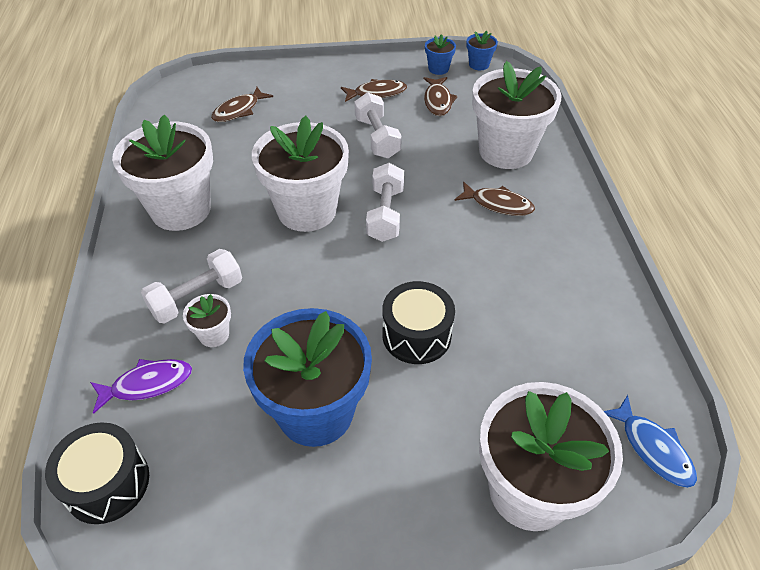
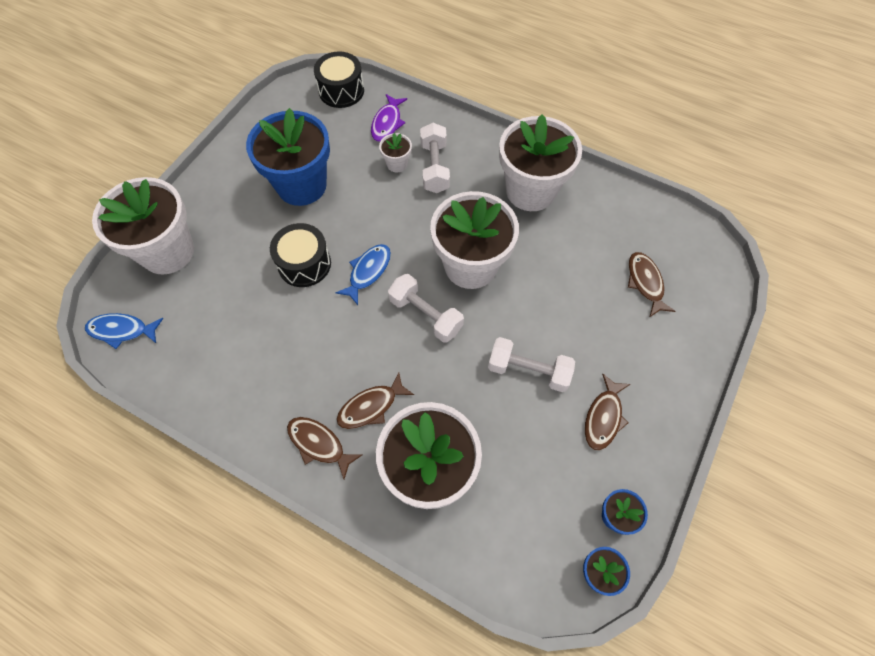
camera: 125 degrees right, 15 degrees up
(378, 277) = (368, 272): none -> blue fish
(438, 101) = (552, 468): brown fish -> brown fish (319, 444)

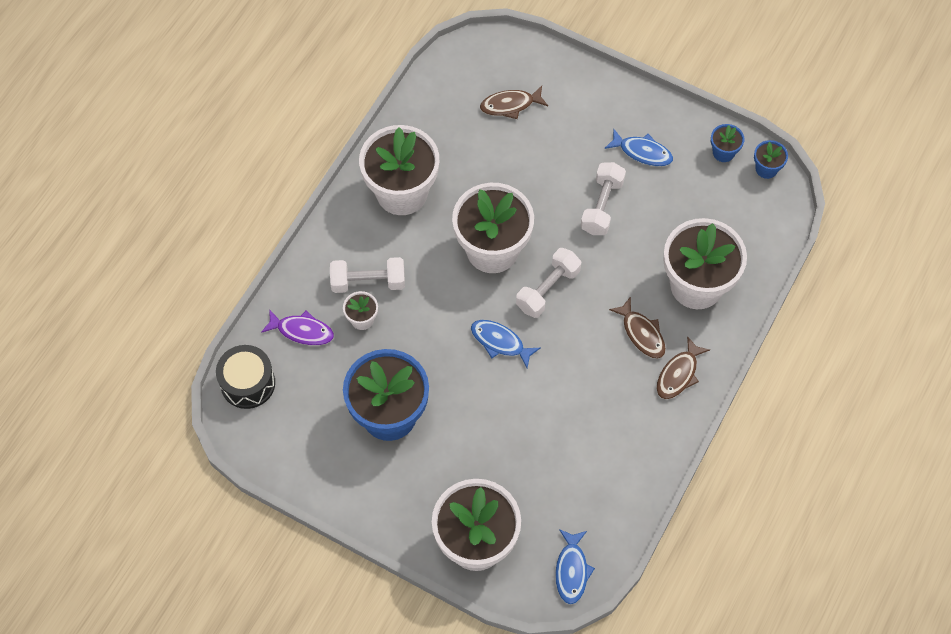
camera: 90 degrees left, 0 degrees up
(304, 264) = (491, 403): black drum -> none
(603, 417) = (642, 152): brown fish -> blue fish

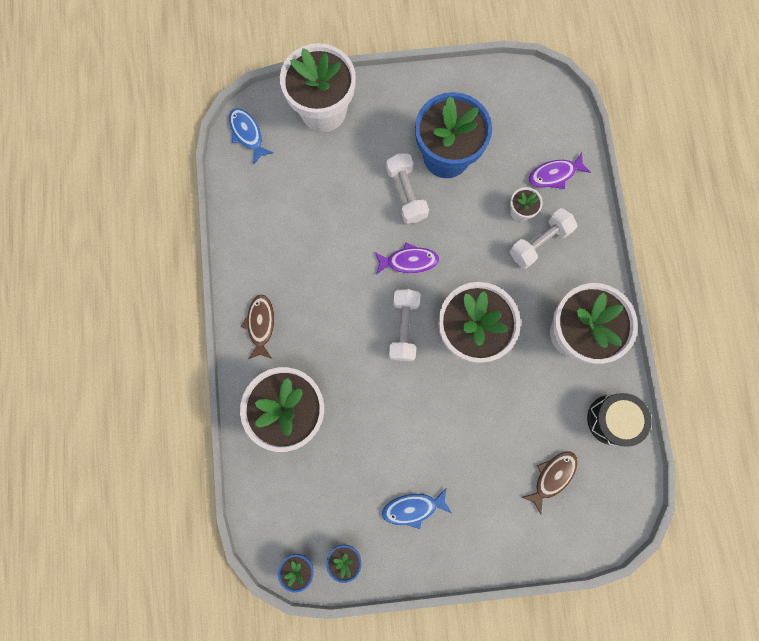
camera: 145 degrees right, 15 degrees up
(248, 383) = (559, 114): black drum -> black drum (612, 419)
(500, 342) = (409, 261): blue fish -> purple fish
(602, 206) = (412, 431): white dumbbell -> white dumbbell (406, 194)
(641, 333) = (309, 339): brown fish -> none

